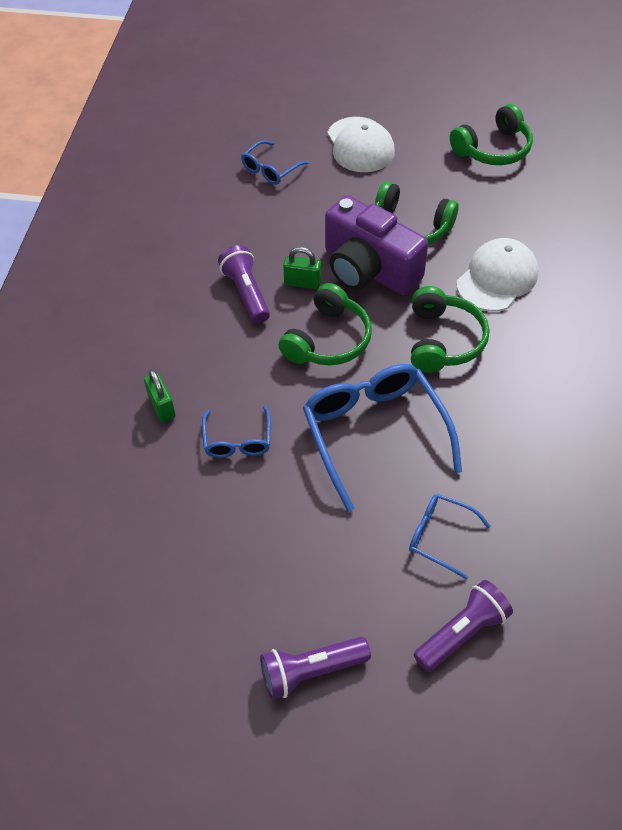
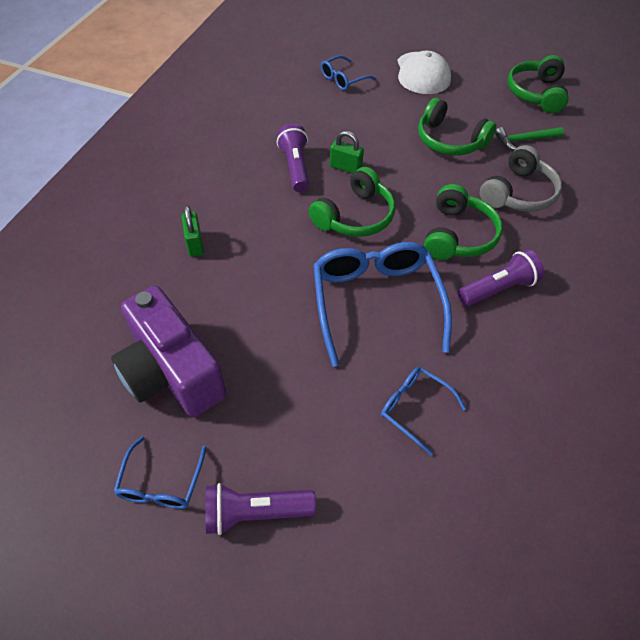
camera: 10 degrees right, 0 degrees up
(237, 440) = (251, 284): blue glasses -> blue glasses (161, 483)
(368, 269) = (405, 167): purple camera -> purple camera (171, 372)
(462, 633) = (414, 508): purple flashlight -> purple flashlight (498, 289)
(491, 211) = (524, 140): none -> green hammer
(493, 149) = (536, 93): green headphones -> green headphones turned 120 degrees clockwise
(497, 278) = (518, 193): white cap -> grey headphones

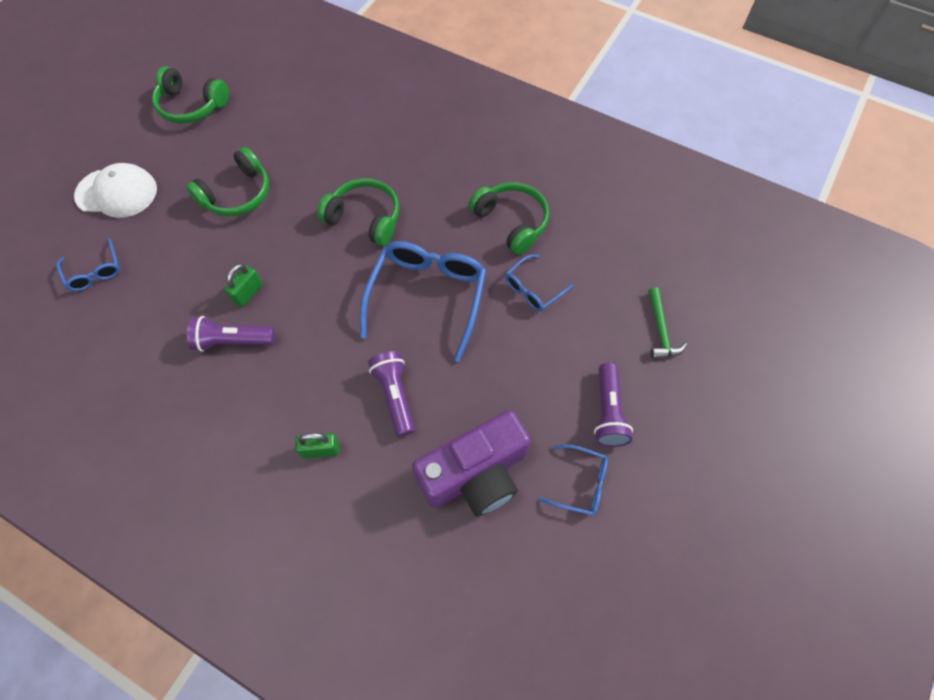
camera: 80 degrees left, 10 degrees up
(355, 216) = (320, 296): green headphones -> green headphones (511, 222)
(376, 302) = (427, 297): blue glasses -> blue glasses turned 105 degrees clockwise
(498, 289) = (430, 205): purple flashlight -> purple flashlight (395, 395)
(518, 193) = (325, 160): grey headphones -> none
(524, 140) = (257, 135): green hammer -> green hammer (660, 330)

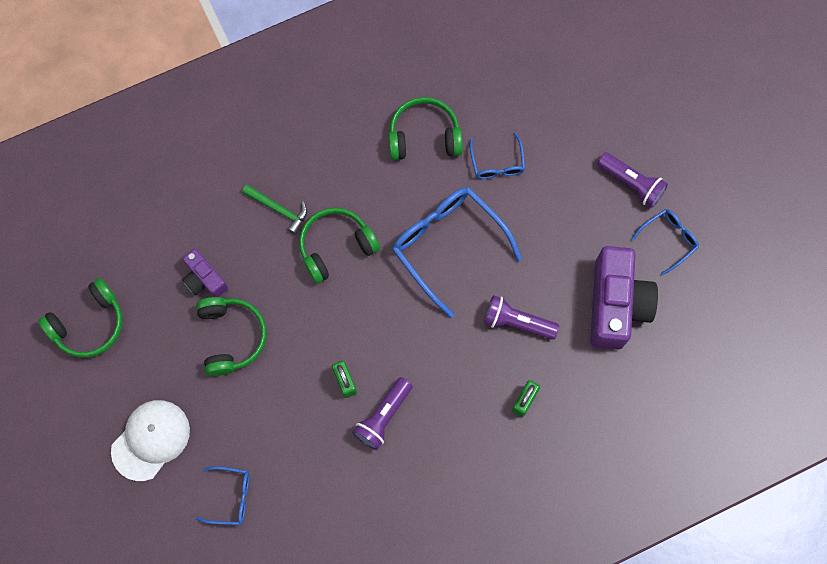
camera: 55 degrees left, 10 degrees up
(275, 151) = (204, 279): none -> purple camera
(660, 330) = (595, 100): green hammer -> green hammer (278, 209)

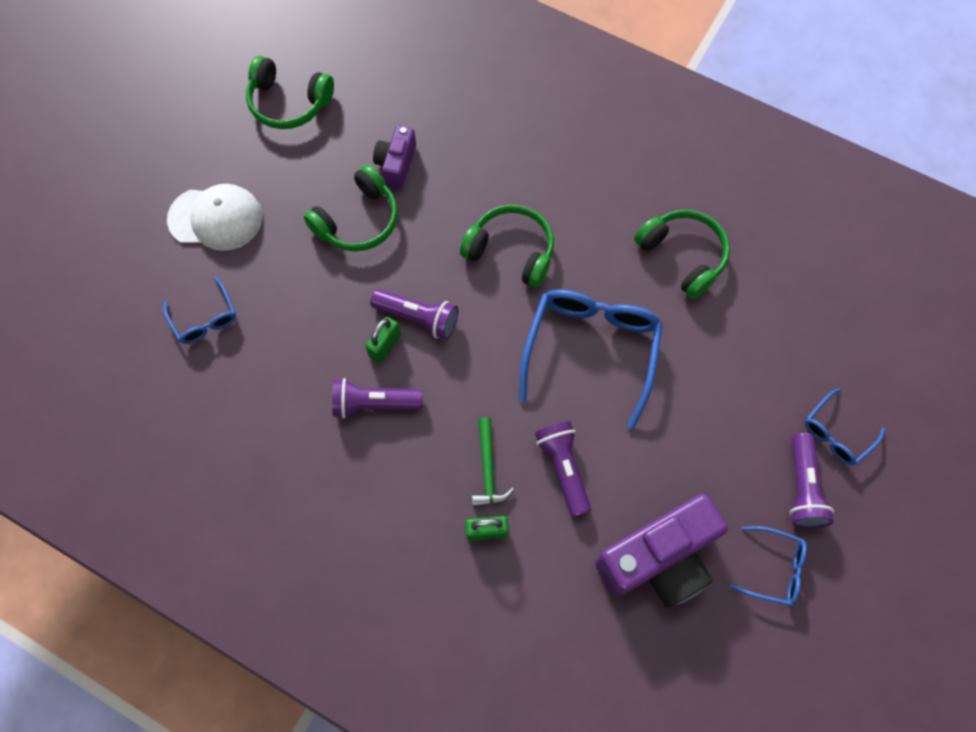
camera: 55 degrees right, 5 degrees down
(278, 209) = (509, 180): green hammer -> green hammer (488, 469)
(340, 345) = (418, 318): none -> purple flashlight
(497, 163) = (712, 340): blue glasses -> blue glasses (836, 433)

